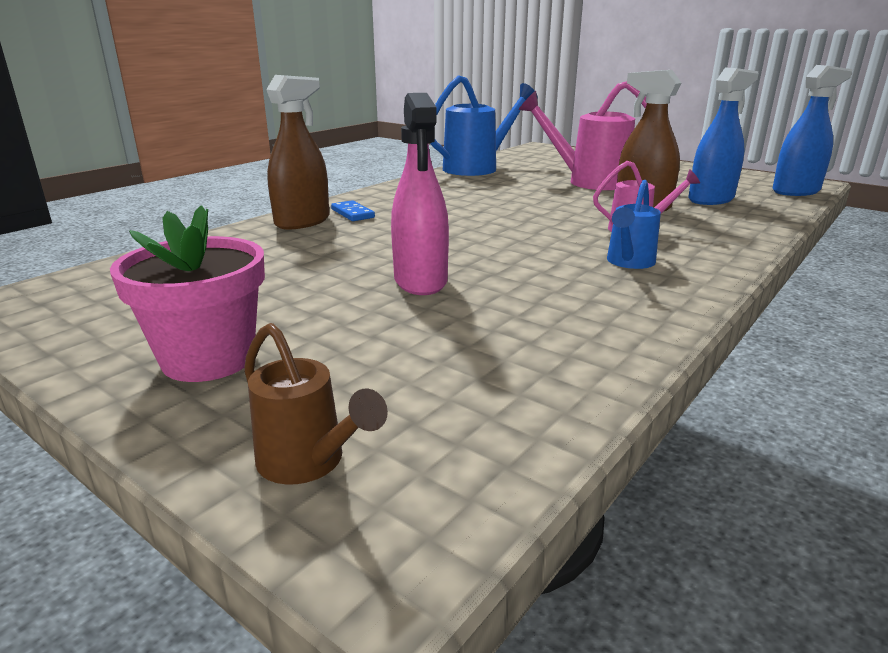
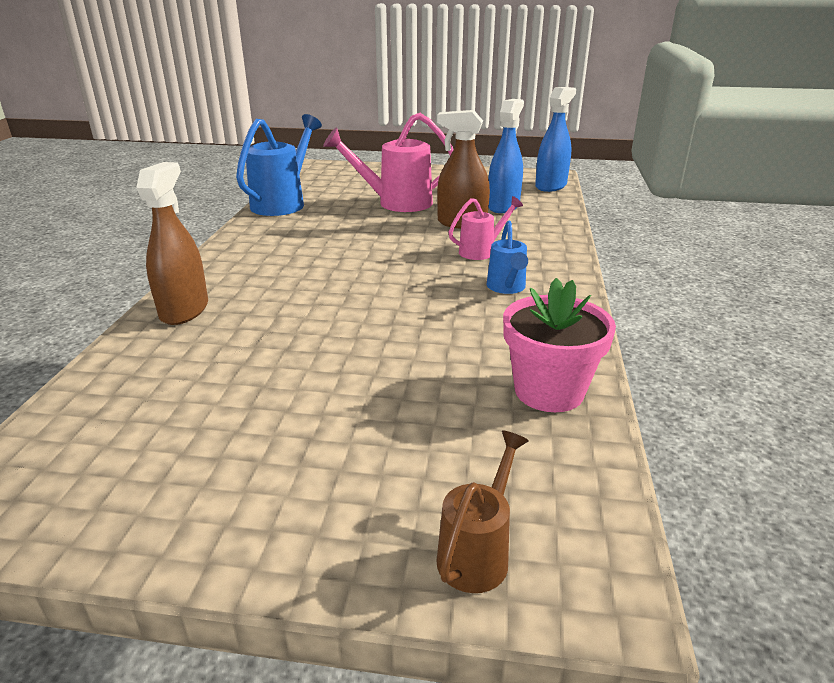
camera: 30 degrees left, 5 degrees up
(208, 359) = (285, 494): pink flower pot -> pink flower pot (549, 391)
(308, 463) = (477, 553): brown watering can -> brown watering can turned 75 degrees counterclockwise
(352, 213) = (224, 288): blue domino -> none
(420, 281) = (373, 351): pink spray bottle -> none

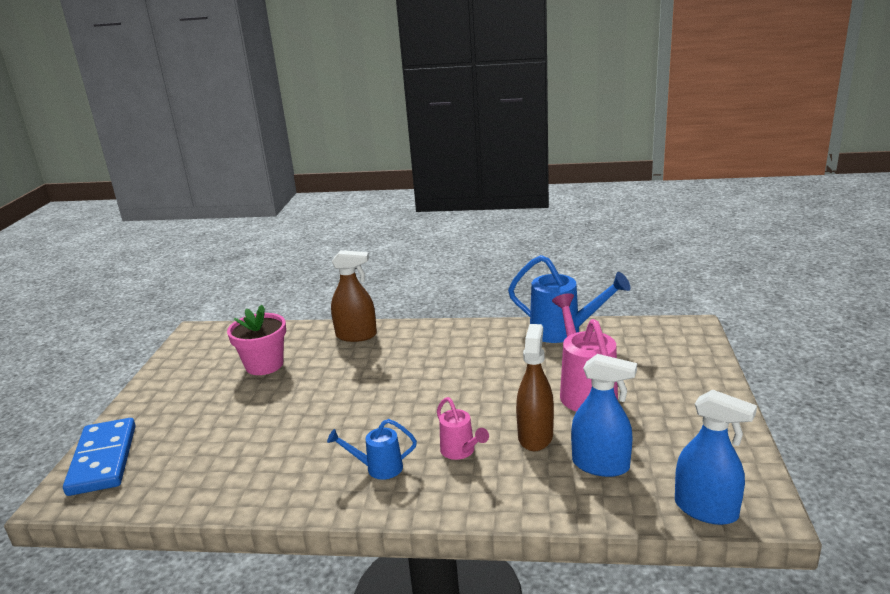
camera: 90 degrees right, 5 degrees down
(477, 553) = (103, 459): brown watering can -> blue domino
(549, 391) = (219, 487): pink flower pot -> pink flower pot (264, 365)

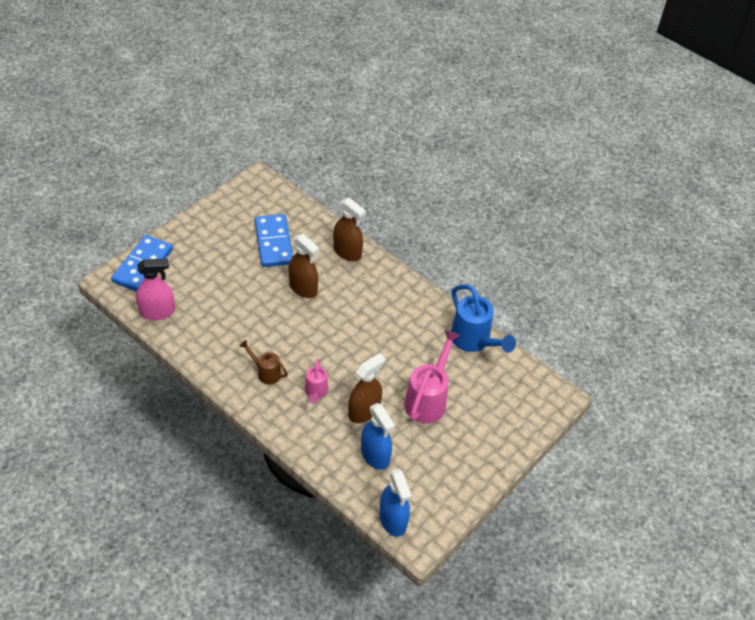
camera: 30 degrees right, 25 degrees up
(165, 491) = (157, 312): none -> pink spray bottle
(264, 365) = (273, 242): pink flower pot -> blue domino
(339, 380) = (303, 288): none -> brown spray bottle
(378, 468) = (266, 372): blue watering can -> brown watering can

